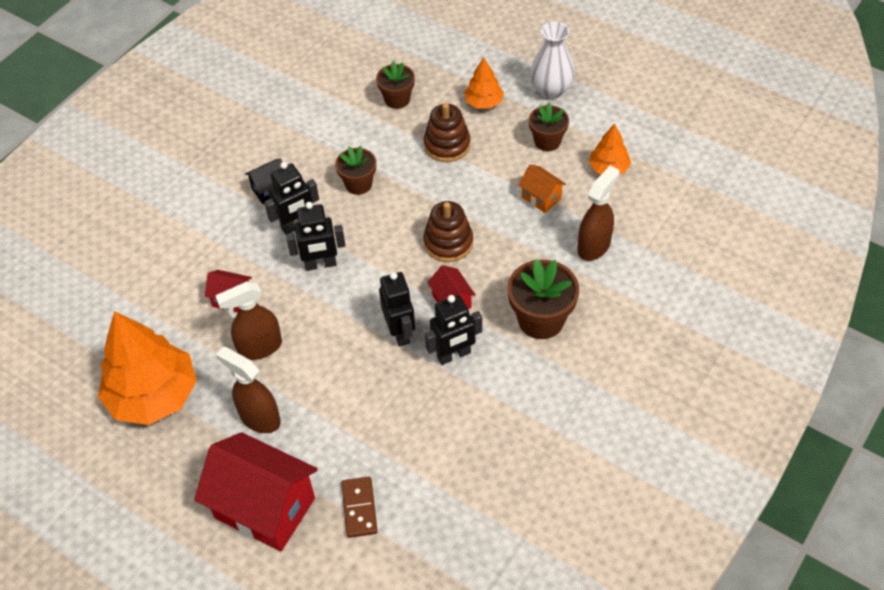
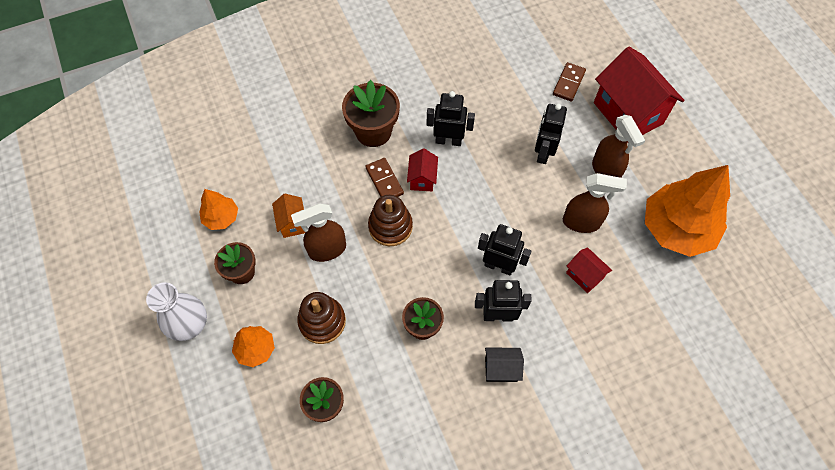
camera: 150 degrees left, 10 degrees up
(400, 332) = (473, 176): black robot -> black robot (543, 152)
(488, 278) = (384, 181): none -> brown domino
(594, 246) = (292, 162): brown spray bottle -> brown spray bottle (327, 250)

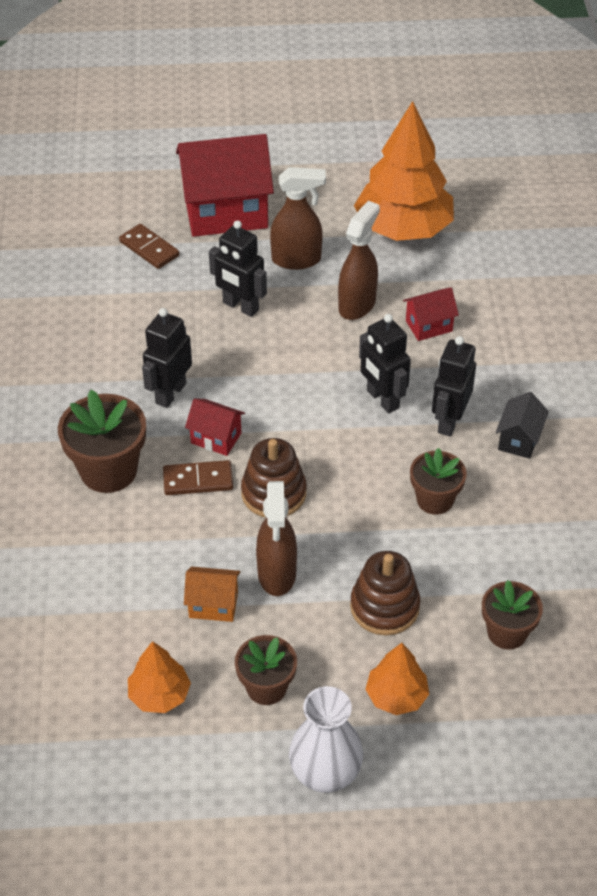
camera: 70 degrees left, 15 degrees down
(499, 266) = (382, 399): black robot -> black robot turned 75 degrees counterclockwise

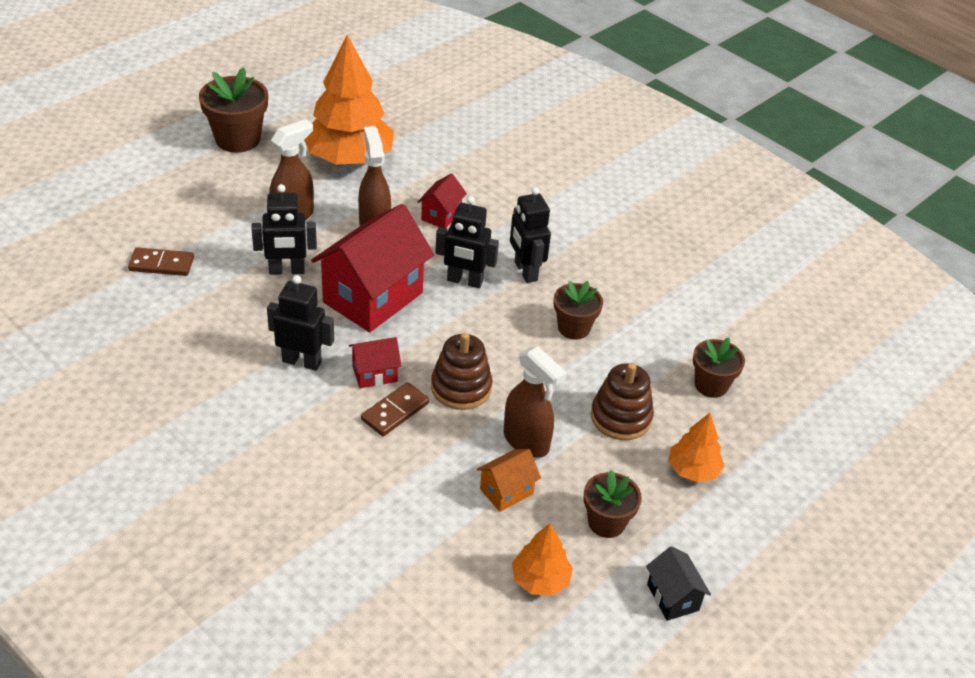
camera: 45 degrees left, 5 degrees down
(108, 470) = (316, 445): brown flower pot -> brown flower pot (237, 139)
(170, 393) = (302, 361): black robot -> black robot turned 120 degrees clockwise
(226, 212) = (196, 208): red house -> red house (373, 297)
(325, 773) = (707, 552): white vase -> none
(519, 440) = (582, 259): black house -> black house (672, 597)

